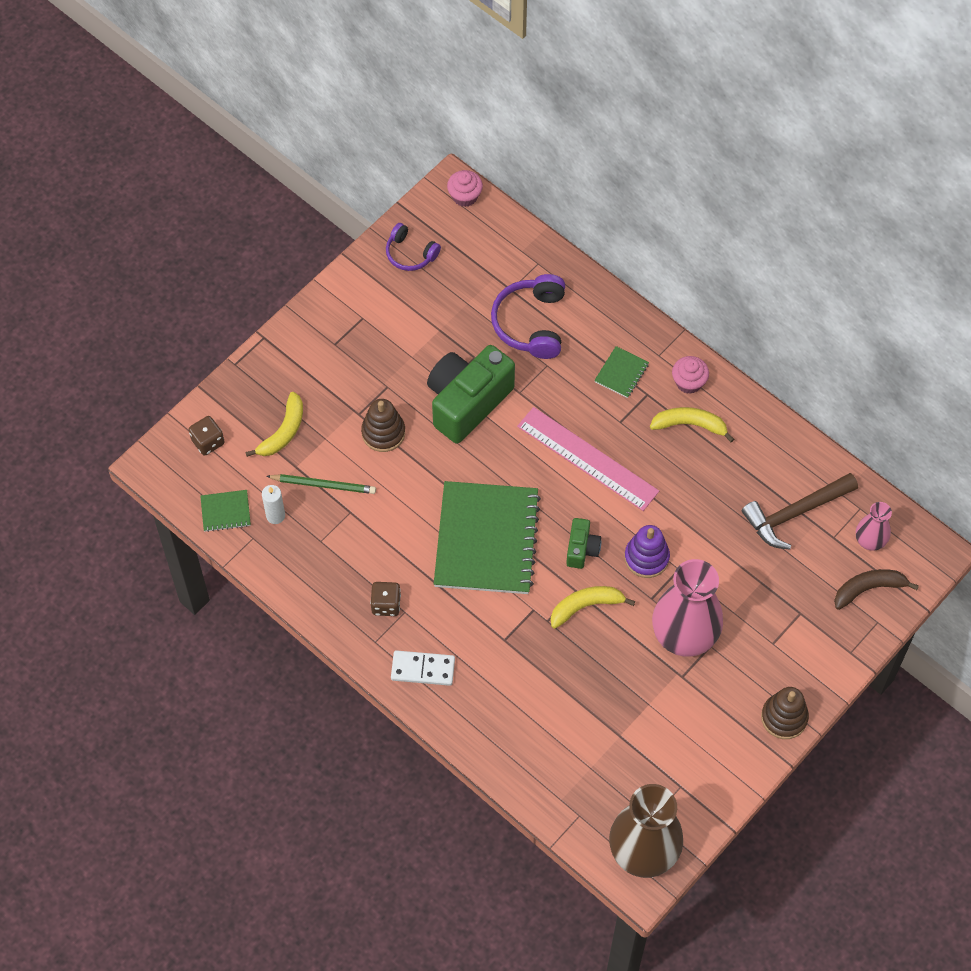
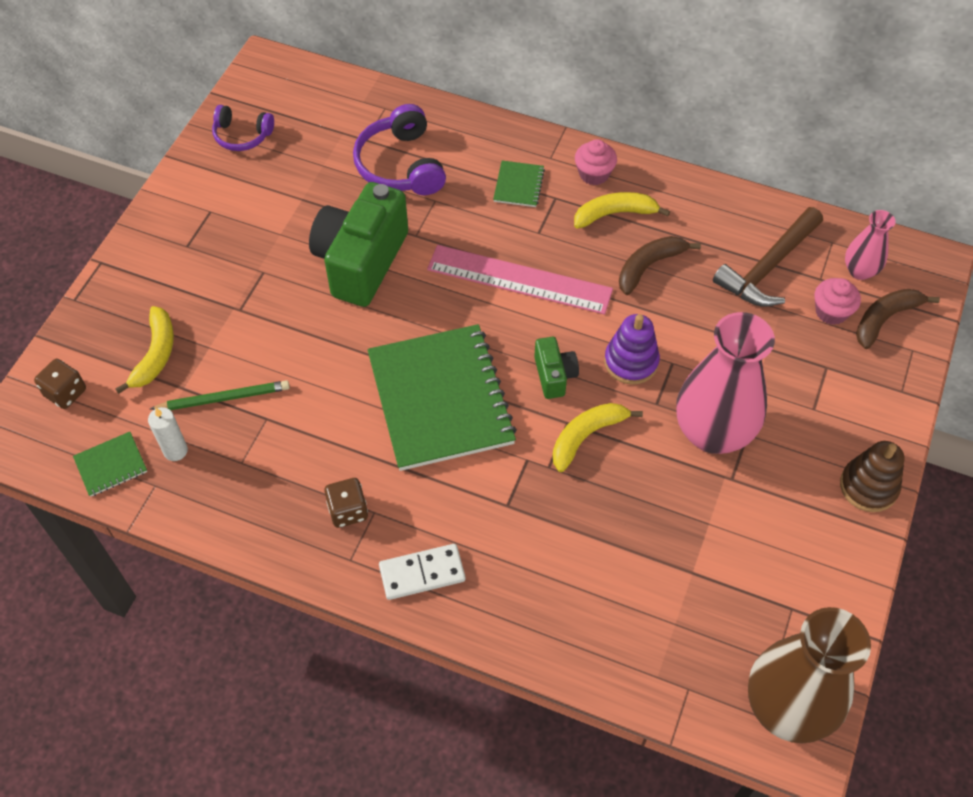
camera: 20 degrees left, 5 degrees down
(383, 433) = (276, 321): brown stacking toy -> none
(465, 196) = (282, 68): pink cupcake -> pink cupcake (831, 312)
(697, 481) = (649, 266): none -> brown banana

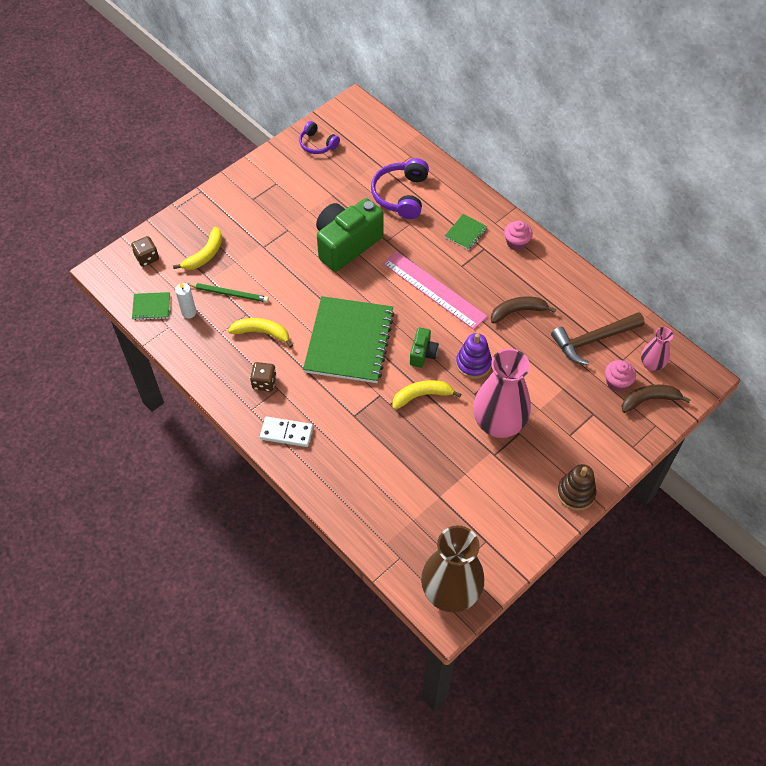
camera: 25 degrees right, 0 degrees up
(614, 214) = (515, 272): yellow banana -> yellow banana (262, 333)

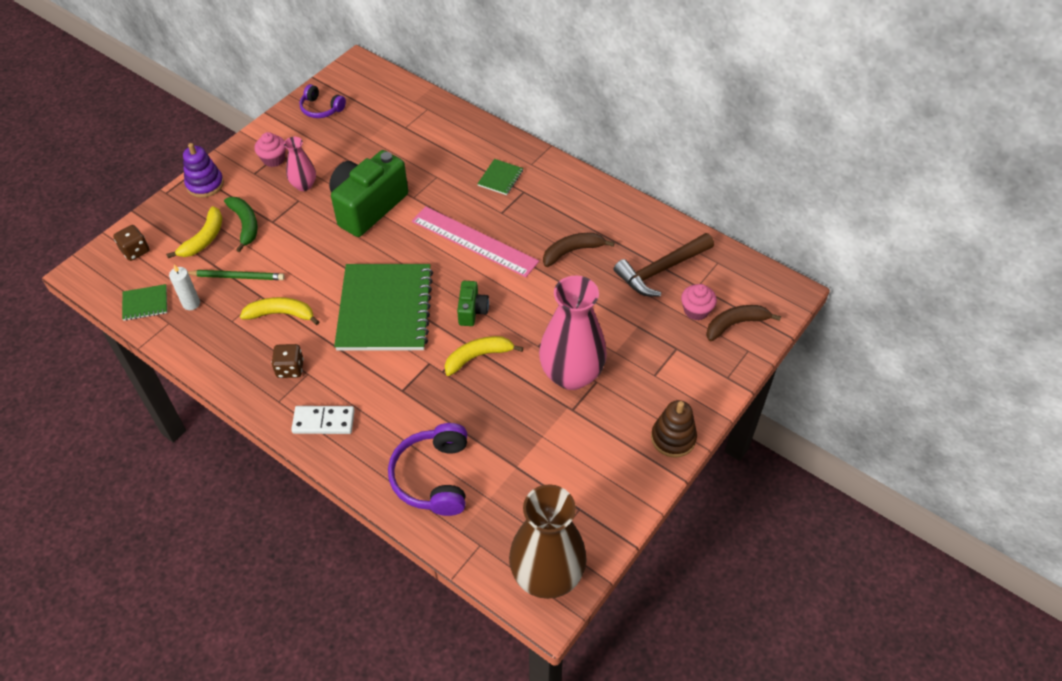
camera: 10 degrees left, 5 degrees down
(240, 246) = (245, 225): none -> green banana
(401, 195) = (422, 149): purple headphones -> purple headphones (433, 477)
(473, 363) = (531, 313): purple stacking toy -> purple stacking toy (205, 184)
(516, 242) = (558, 181): pink cupcake -> pink cupcake (273, 159)
(651, 364) = (730, 286): pink vase -> pink vase (304, 185)

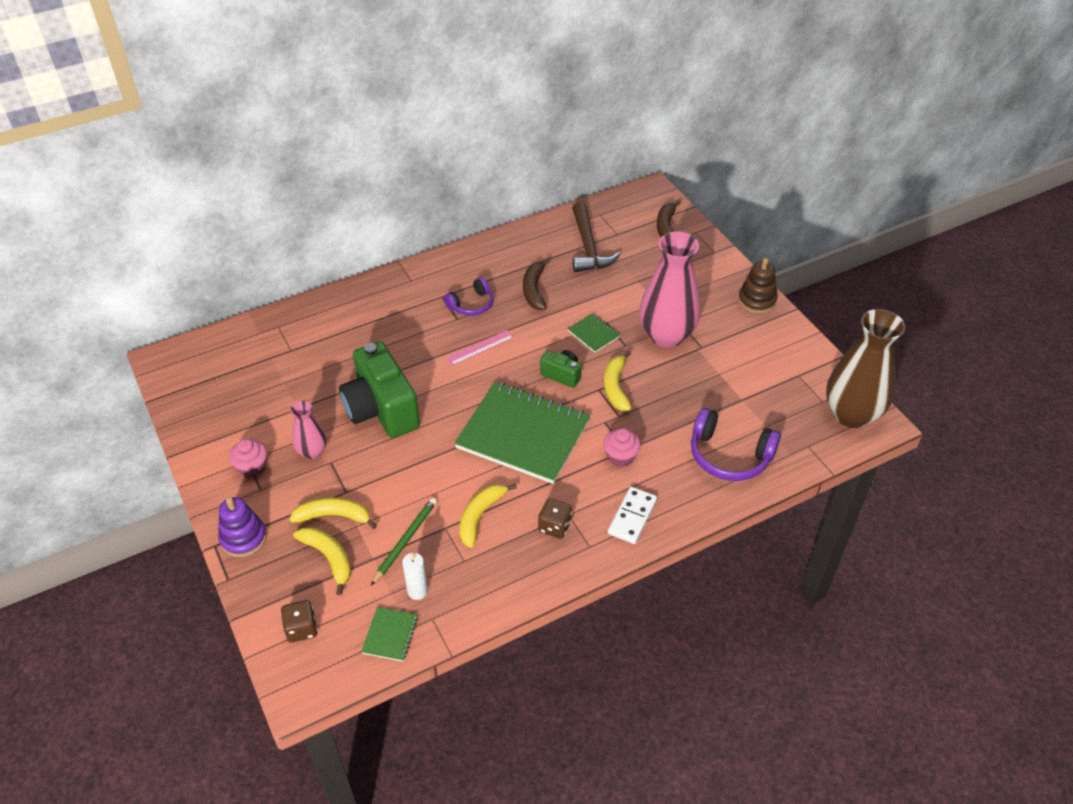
camera: 65 degrees left, 5 degrees down
(245, 225) = (334, 516): green banana -> yellow banana
(321, 109) = (206, 407): purple headphones -> purple headphones (471, 305)
(474, 241) = (480, 347): pink ruler -> pink ruler, size x0.51
(500, 178) = (413, 305): green notebook -> green notebook (593, 334)
(696, 310) = (641, 244): pink cupcake -> pink cupcake (620, 456)

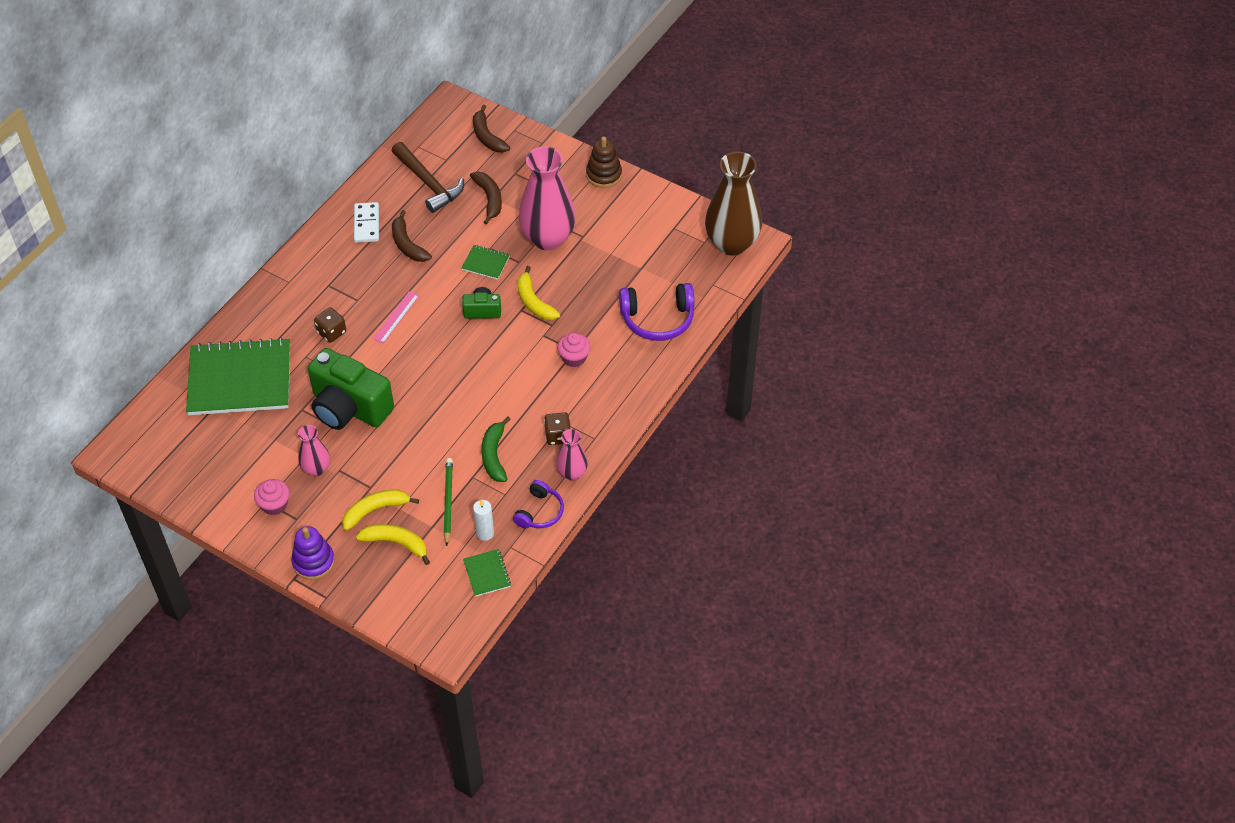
camera: 30 degrees left, 5 degrees up
(301, 629) = (415, 603): brown dice -> brown dice (331, 332)
(471, 305) = (361, 281): purple headphones -> purple headphones (540, 512)
(480, 516) = (494, 455): yellow banana -> green banana
(523, 434) = (484, 375): green notebook -> green notebook (240, 379)
(544, 571) = (572, 473): none -> pink vase
(632, 517) = (612, 401): white domino -> white domino (367, 224)
(634, 280) = (489, 199): none -> brown banana

